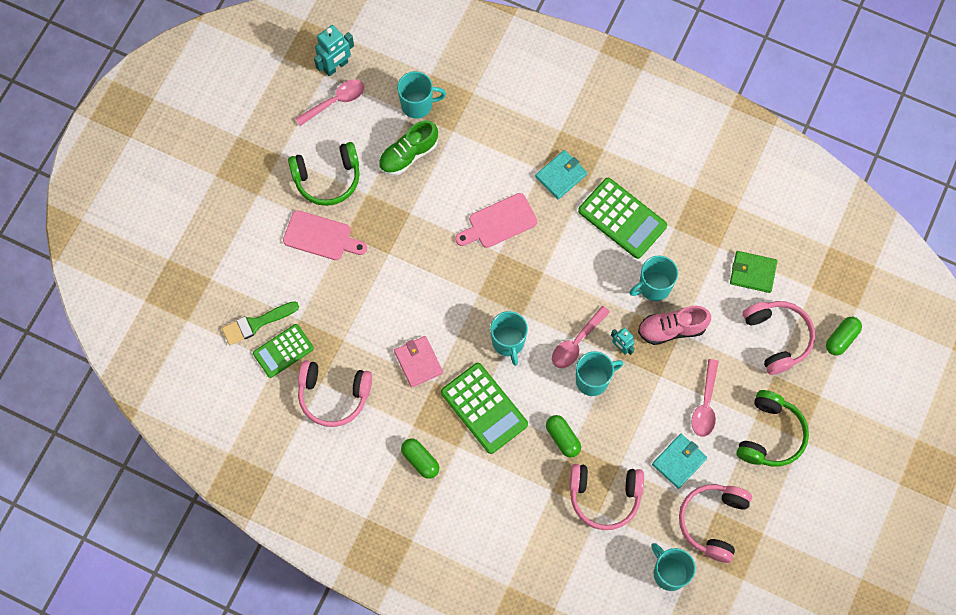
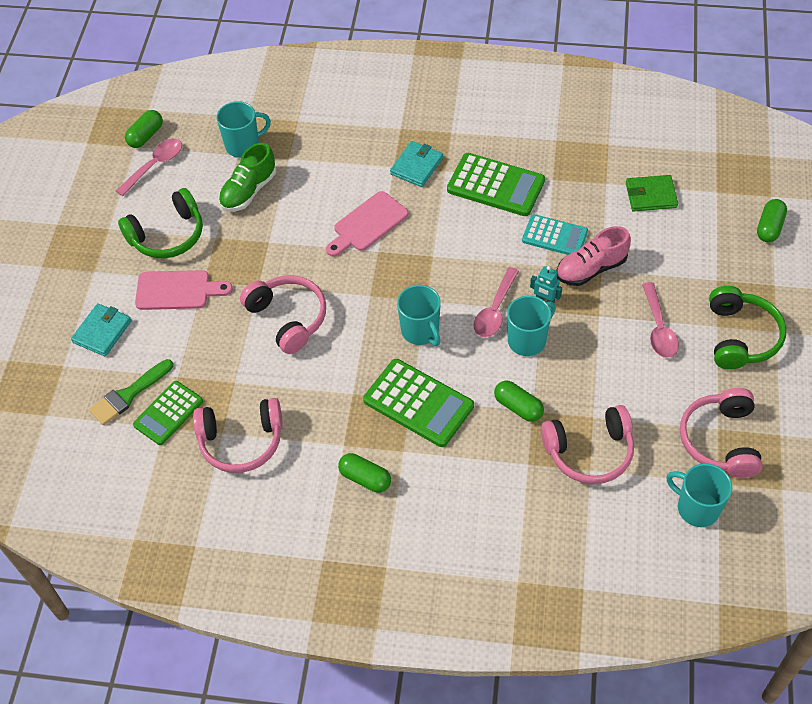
camera: 15 degrees left, 15 degrees down
(336, 66) = (146, 136): turquoise robot -> green capsule
(418, 362) = (327, 379): pink wallet -> none
(653, 287) = (554, 236): turquoise mug -> turquoise calculator
(679, 461) = (656, 391): turquoise wallet -> turquoise wallet (102, 332)
(777, 338) = (704, 245): pink headphones -> pink headphones (288, 318)

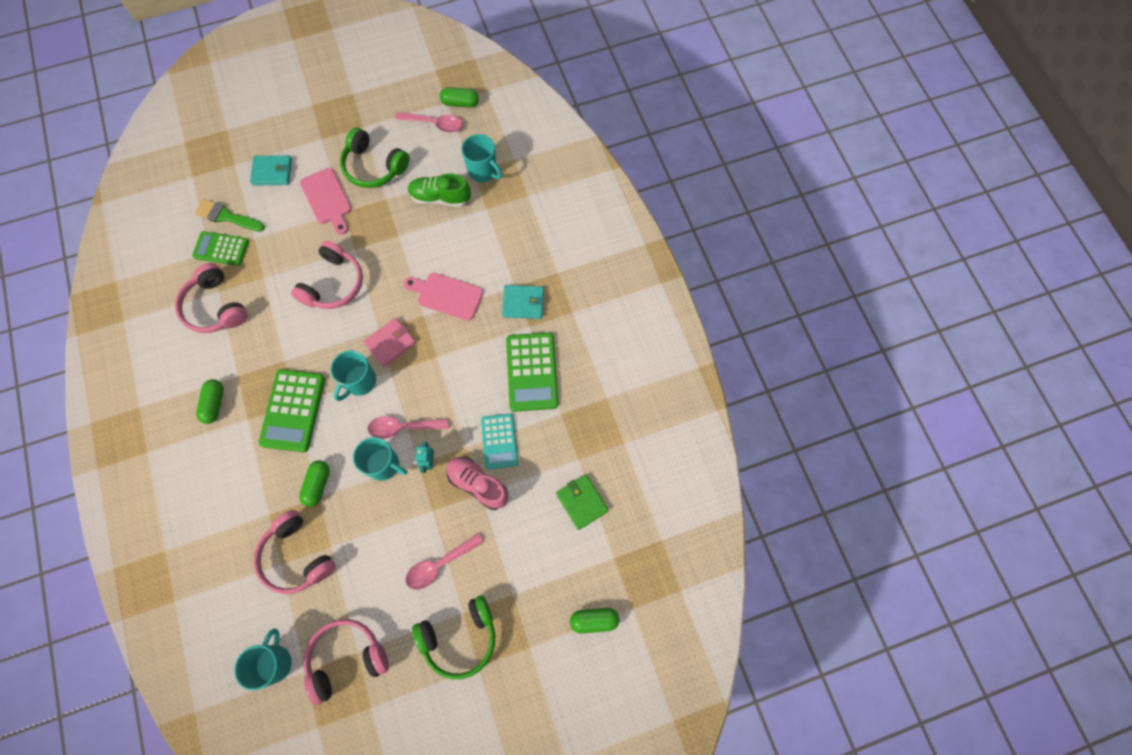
camera: 60 degrees right, 15 degrees up
(392, 290) = (390, 343): none -> pink wallet

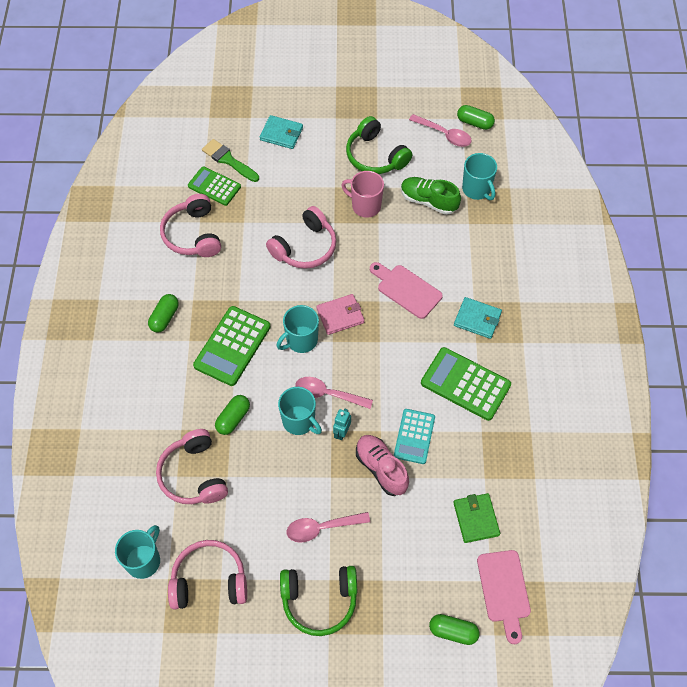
camera: 20 degrees right, 10 degrees down
(327, 199) = (323, 172): pink cutting board -> pink cutting board (504, 590)
(380, 222) = (365, 206): none -> pink mug
(531, 372) = (465, 384): green calculator -> green calculator turned 105 degrees clockwise

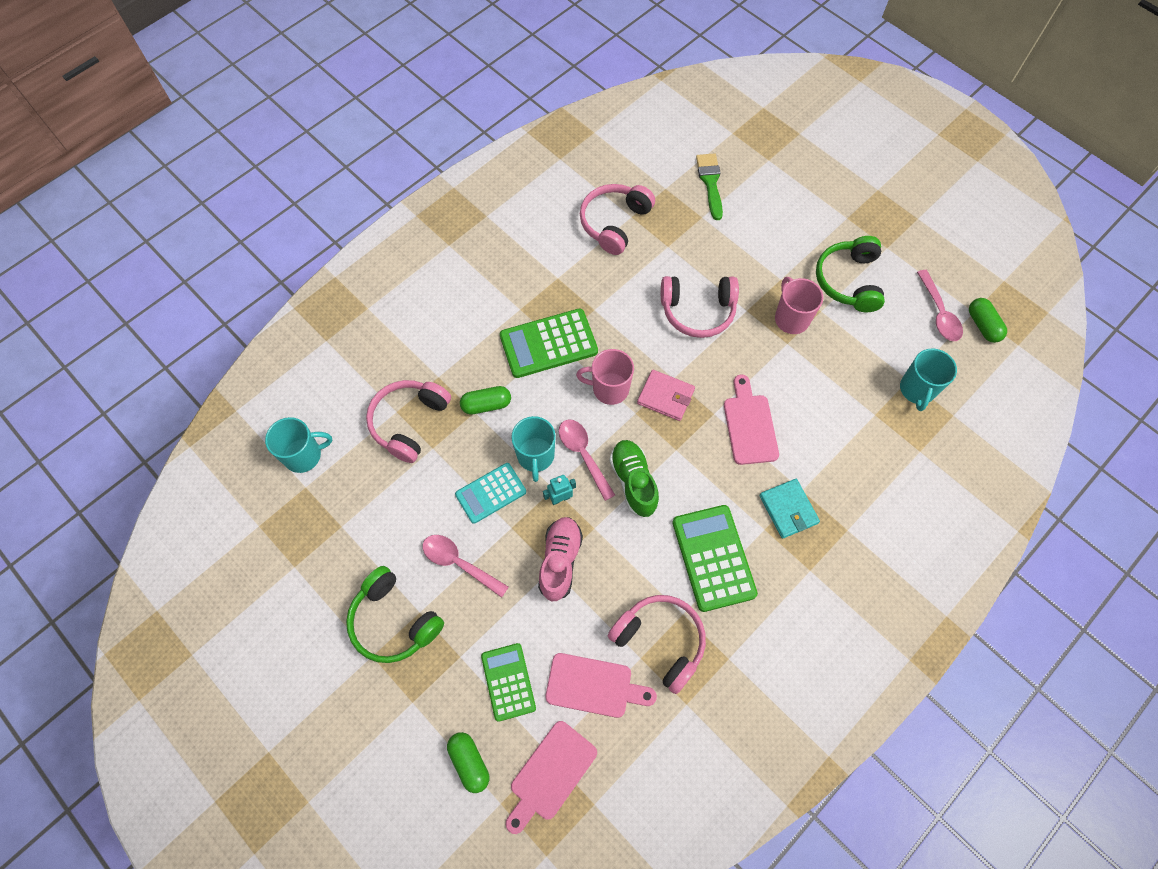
camera: 45 degrees right, 5 degrees up
(164, 317) = (520, 274): green capsule -> none
(209, 581) = (332, 519): pink headphones -> pink headphones (660, 641)
(214, 186) = (675, 196): green calculator -> green calculator (508, 682)
(281, 134) = (781, 195): turquoise wallet -> none
(301, 340) = (609, 389): turquoise mug -> pink mug
(414, 436) = (617, 560): turquoise calculator -> turquoise calculator (490, 493)
(428, 201) = (857, 362): green shoe -> green shoe (633, 482)
(476, 519) = (594, 686): green wallet -> pink cutting board

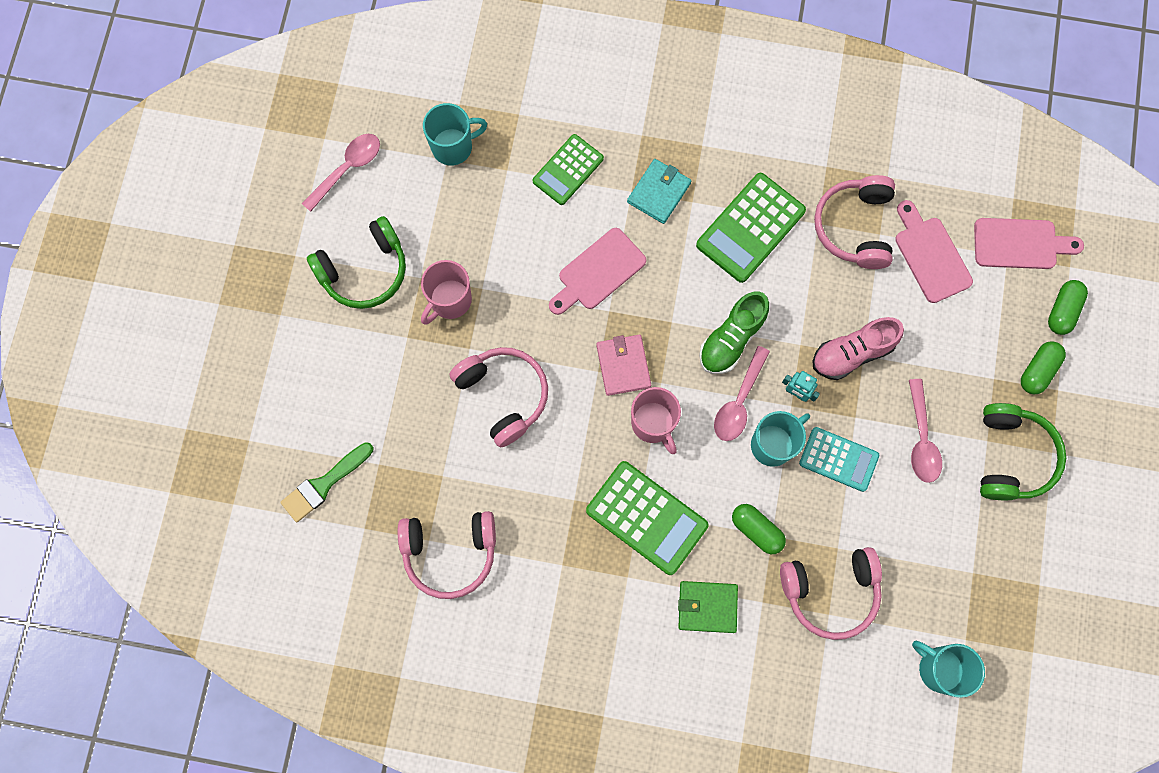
camera: 125 degrees left, 10 degrees up
(463, 342) = (707, 607): none -> green wallet
(508, 682) = (981, 325): green calculator -> green calculator (568, 170)
(983, 325) = (336, 123): green capsule -> green capsule (1038, 371)

